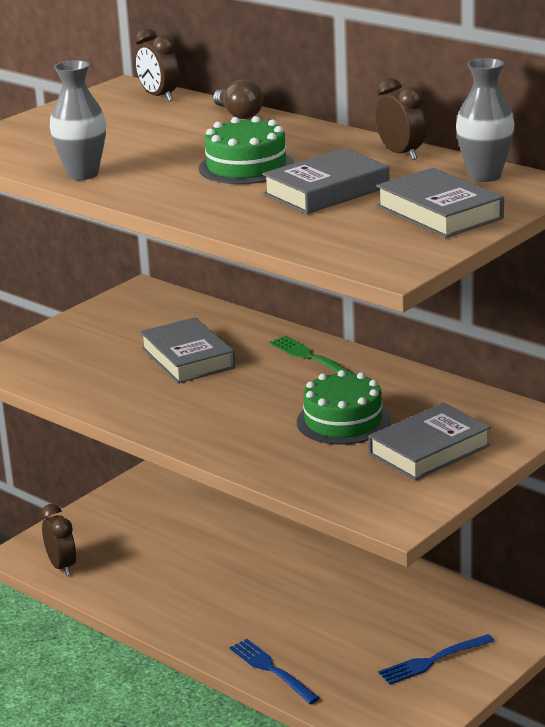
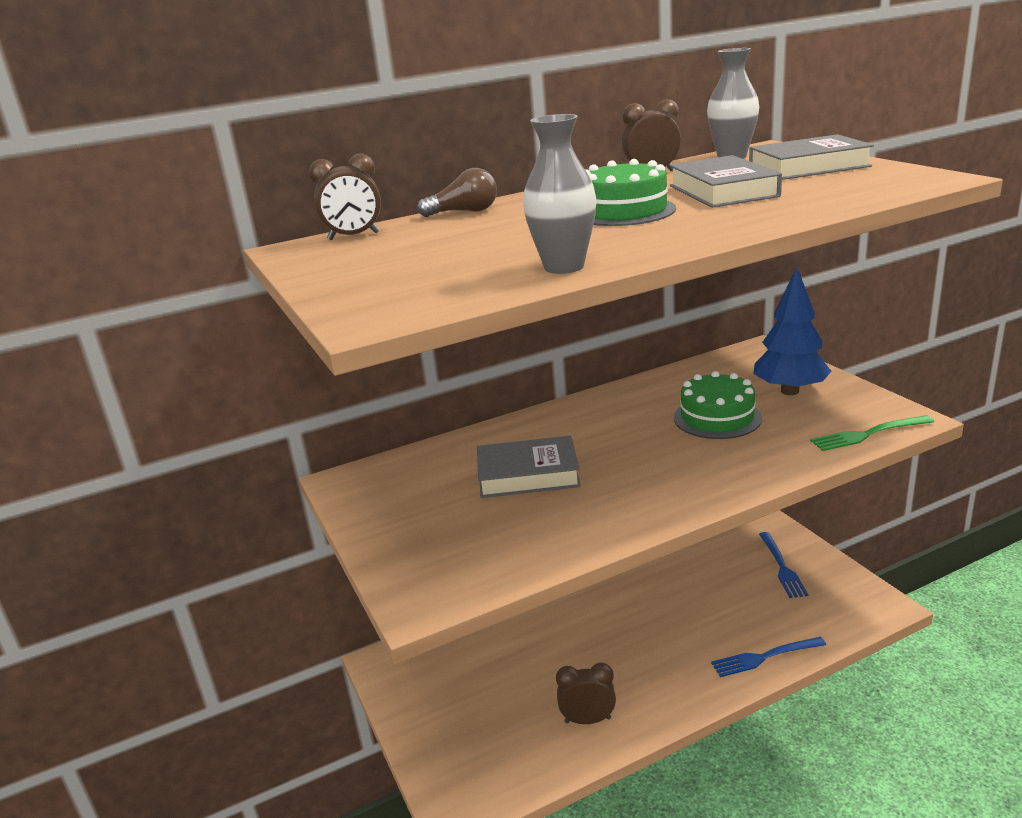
camera: 65 degrees left, 0 degrees up
(62, 566) = (506, 776): brown clock -> brown clock (587, 720)
(311, 358) = (583, 416): green fork -> green fork (868, 434)
(429, 450) = (789, 391): grey book -> blue tree

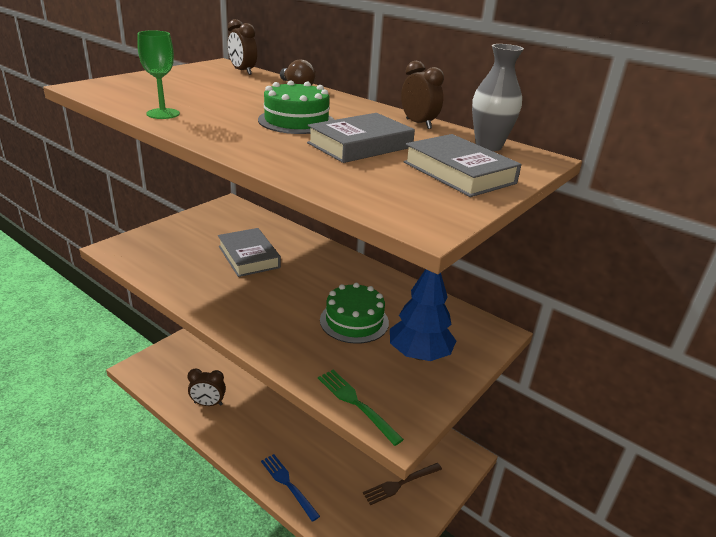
camera: 60 degrees right, 5 degrees up
(564, 267) = (163, 114): grey vase -> green goblet
(587, 720) = (208, 404): brown clock -> brown clock turned 120 degrees clockwise
(782, 567) = (400, 484): blue fork -> brown fork

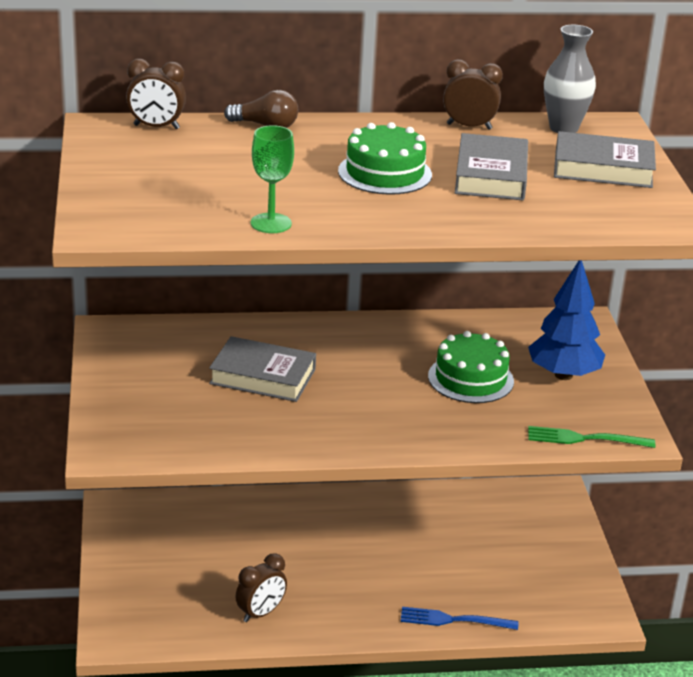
camera: 45 degrees left, 0 degrees up
(400, 484) = (540, 551): brown fork -> none

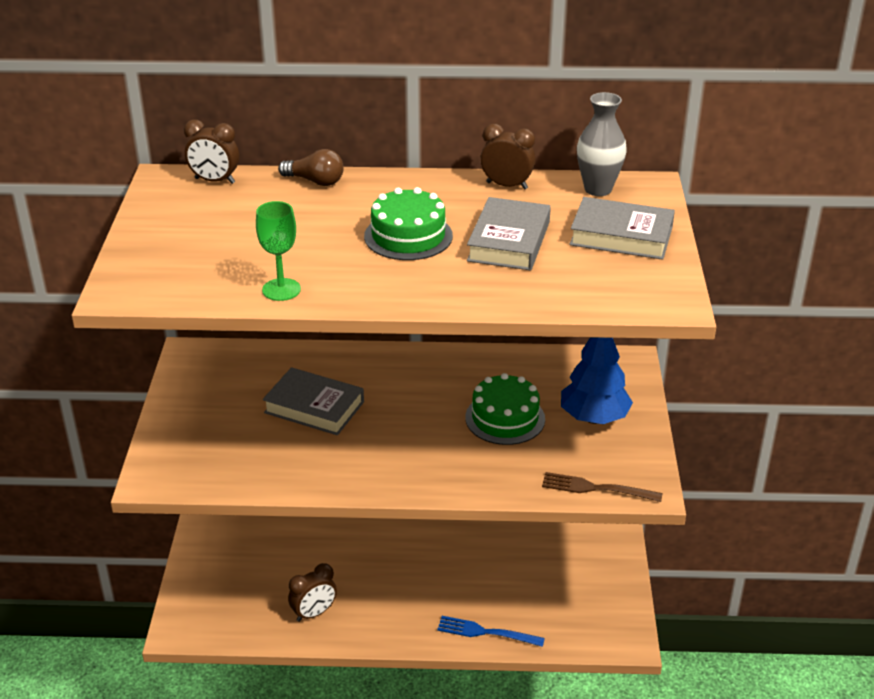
camera: 10 degrees right, 5 degrees up
(585, 439) = (596, 488): green fork -> brown fork

